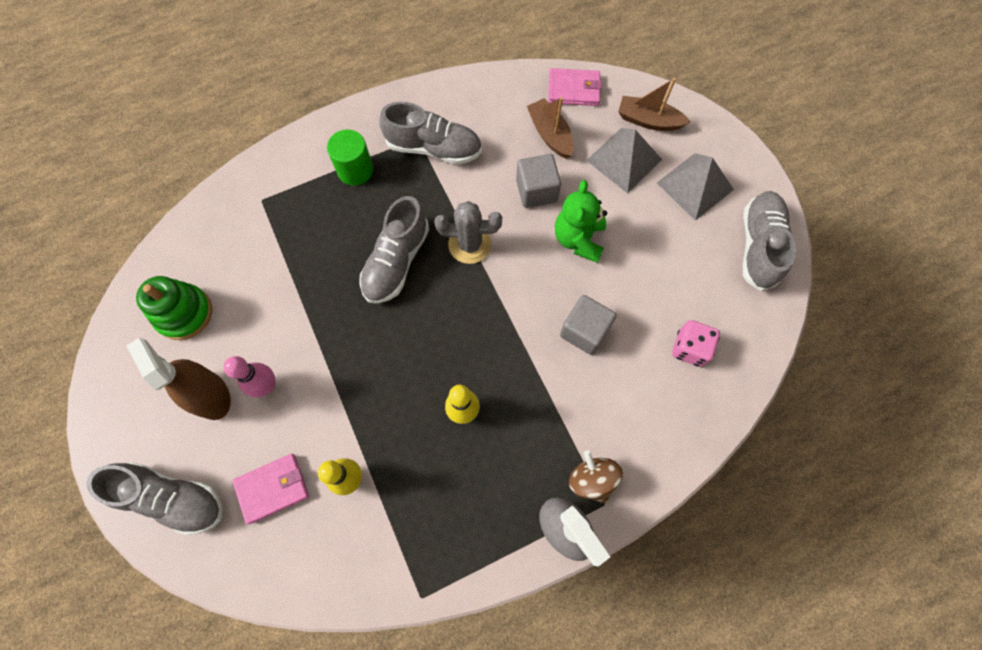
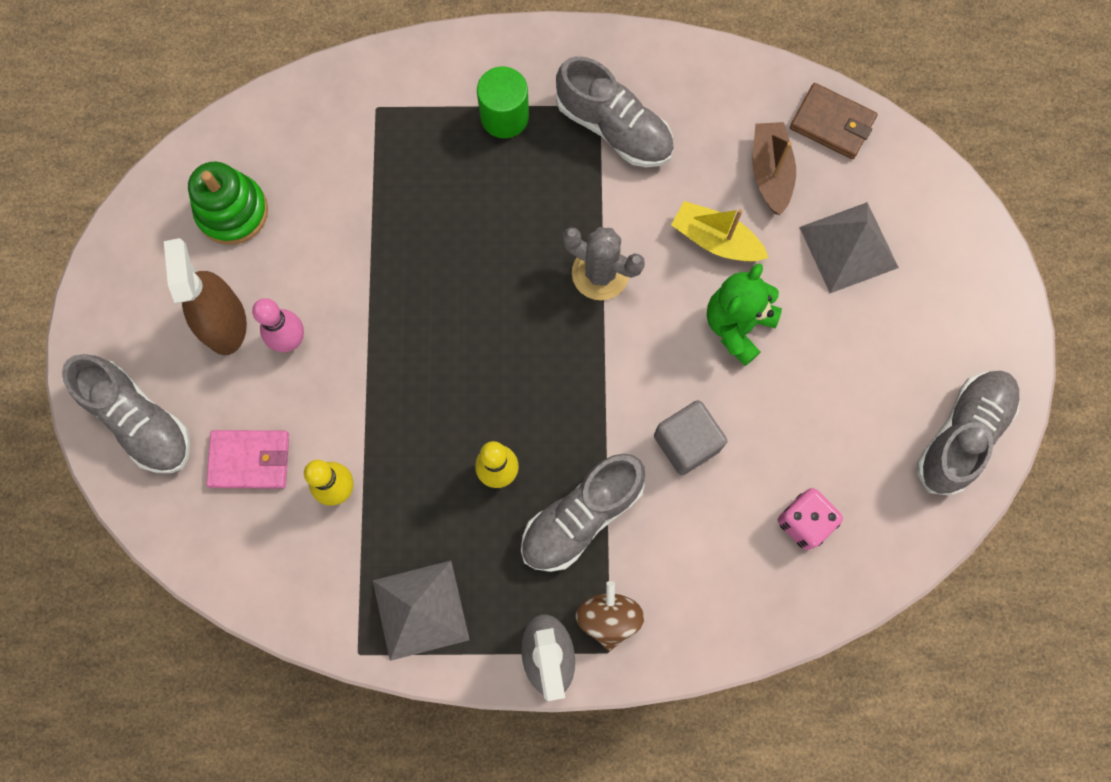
camera: 25 degrees right, 5 degrees up
(396, 261) = (502, 256): grey shoe -> grey shoe (581, 517)
(536, 191) = (716, 240): grey cube -> yellow boat
(574, 89) = (832, 123): pink wallet -> brown wallet
(648, 120) = (908, 208): brown boat -> none
(695, 186) = (922, 321): grey pyramid -> grey pyramid (421, 610)

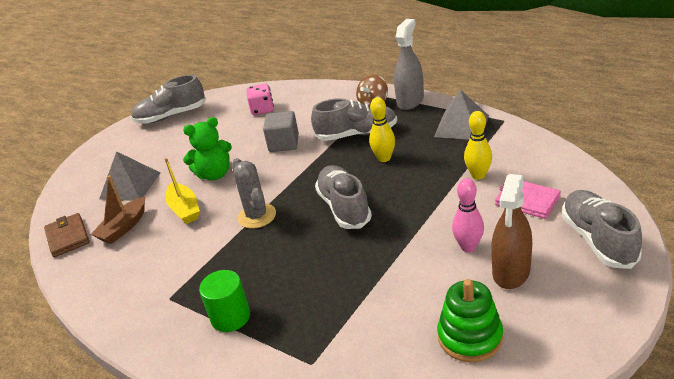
camera: 140 degrees left, 40 degrees down
(614, 128) = (174, 282): grey shoe -> grey shoe (344, 207)

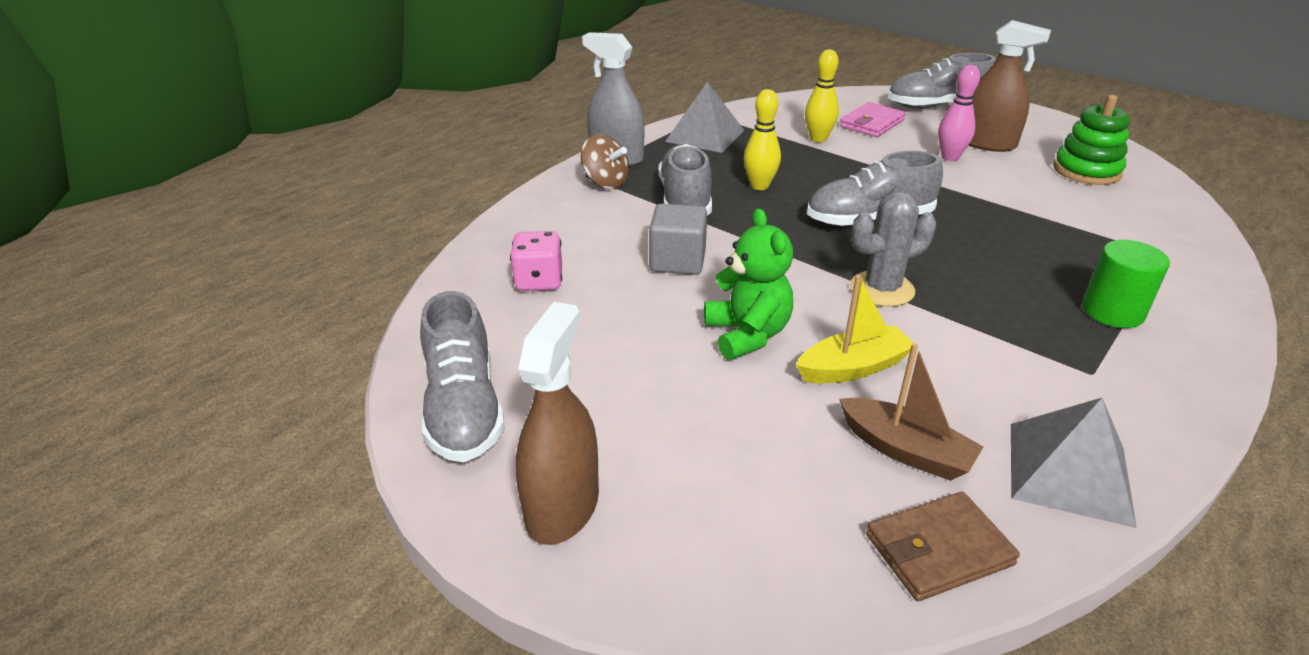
camera: 90 degrees left, 0 degrees up
(115, 148) = (562, 506): none -> brown spray bottle
(130, 185) = (750, 456): grey pyramid -> grey pyramid (1069, 472)

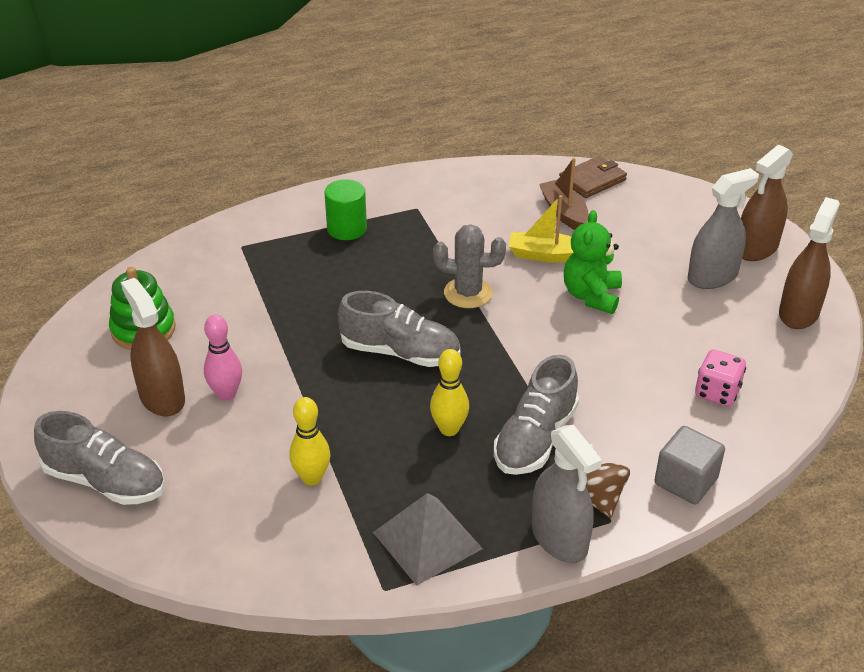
camera: 150 degrees left, 5 degrees up
(464, 409) = (798, 313): grey shoe -> brown spray bottle
(610, 421) = (712, 276): none -> grey spray bottle
(677, 261) = (594, 371): grey cube -> grey cube (685, 481)
(872, 123) = (221, 480): pink wallet -> none
(938, 550) = (592, 180): brown wallet -> brown wallet turned 45 degrees counterclockwise
(1069, 472) = (498, 181): grey pyramid -> none

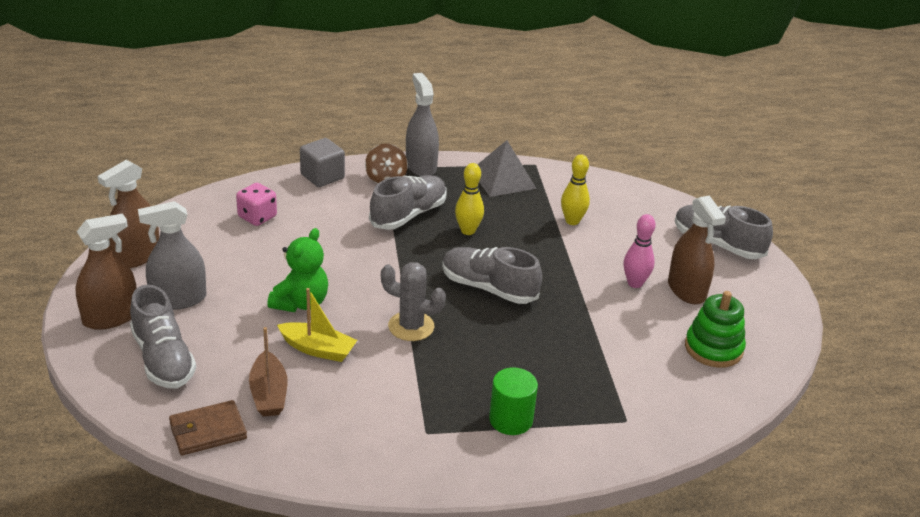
camera: 170 degrees left, 5 degrees down
(675, 223) = (163, 359): none -> grey shoe

